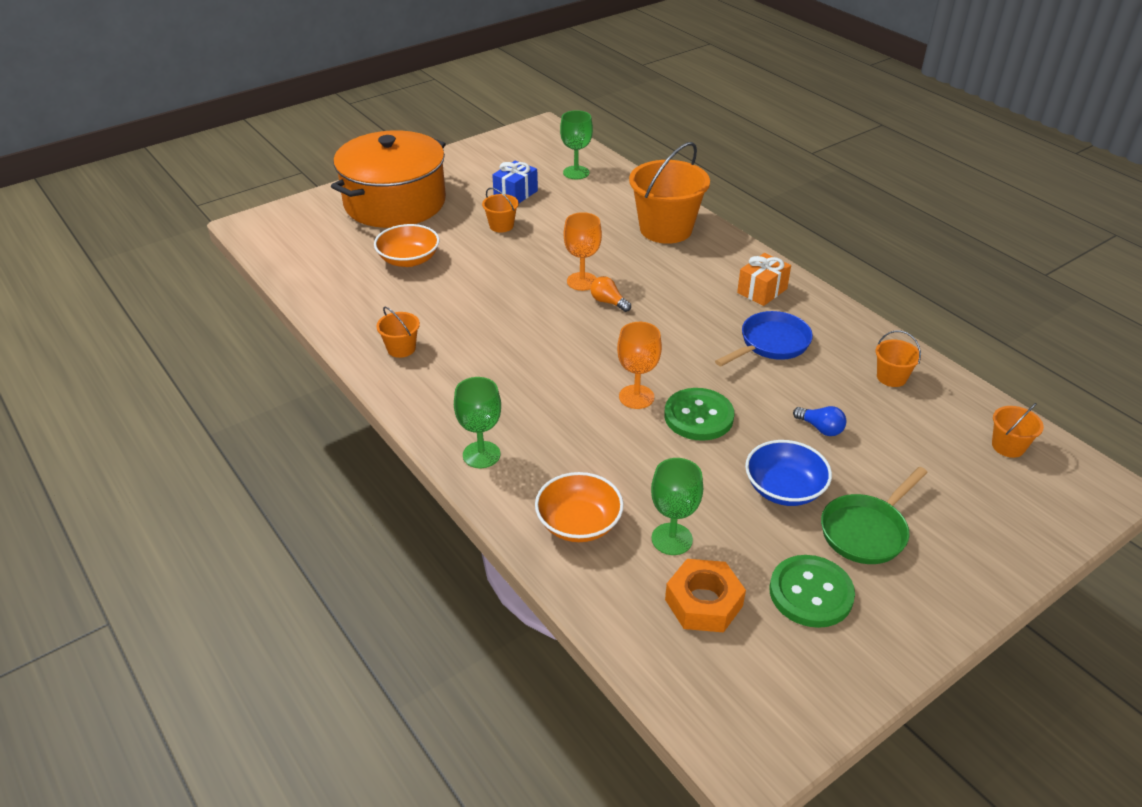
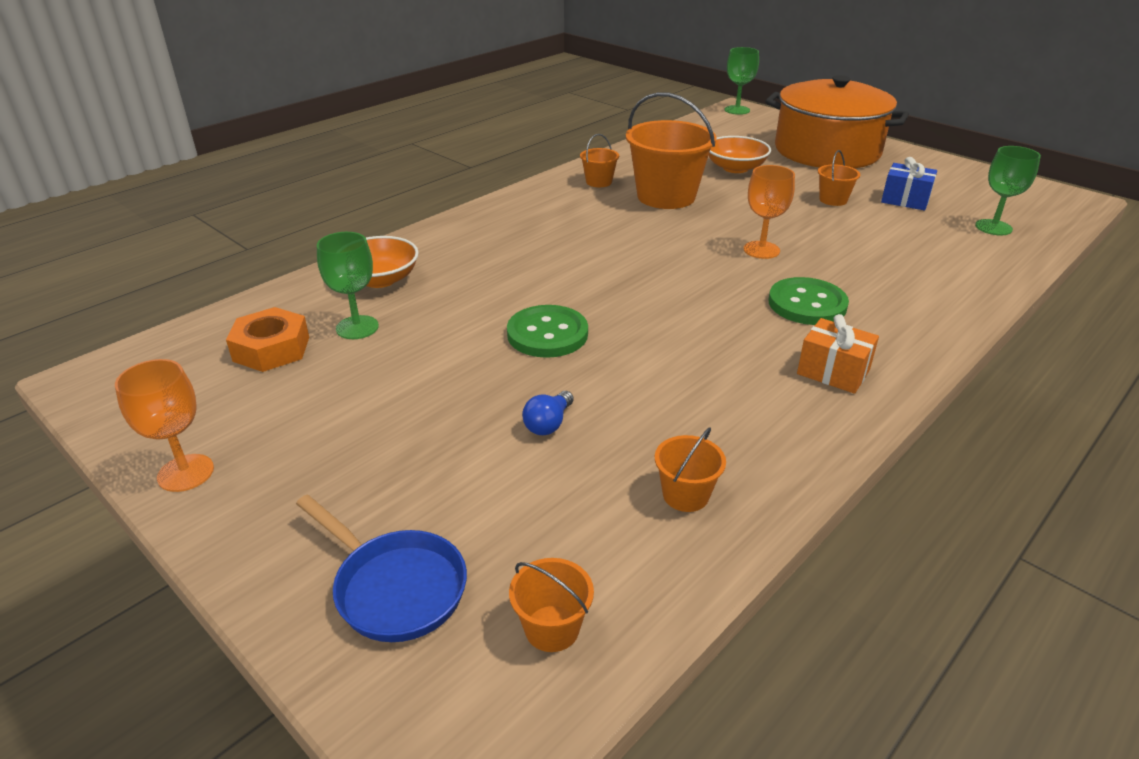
camera: 80 degrees right, 5 degrees down
(481, 455) = (465, 229): green goblet -> green goblet (737, 110)
(608, 302) = (732, 267): orange light bulb -> none
(636, 397) = (569, 295): orange goblet -> orange goblet (185, 473)
(665, 229) = (922, 293): orange bucket -> orange bucket (666, 196)
(771, 344) = (711, 381): blue pan -> blue pan (394, 587)
(784, 489) = (433, 396): blue bowl -> none
(811, 593) = (271, 415): green button -> green button (807, 304)
(866, 531) = (362, 460): green pan -> none

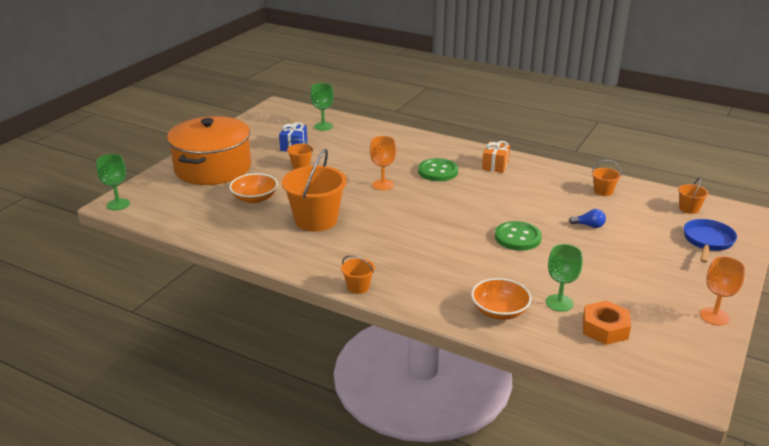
camera: 105 degrees left, 5 degrees down
(599, 182) = (298, 249): orange bucket -> orange bucket (358, 287)

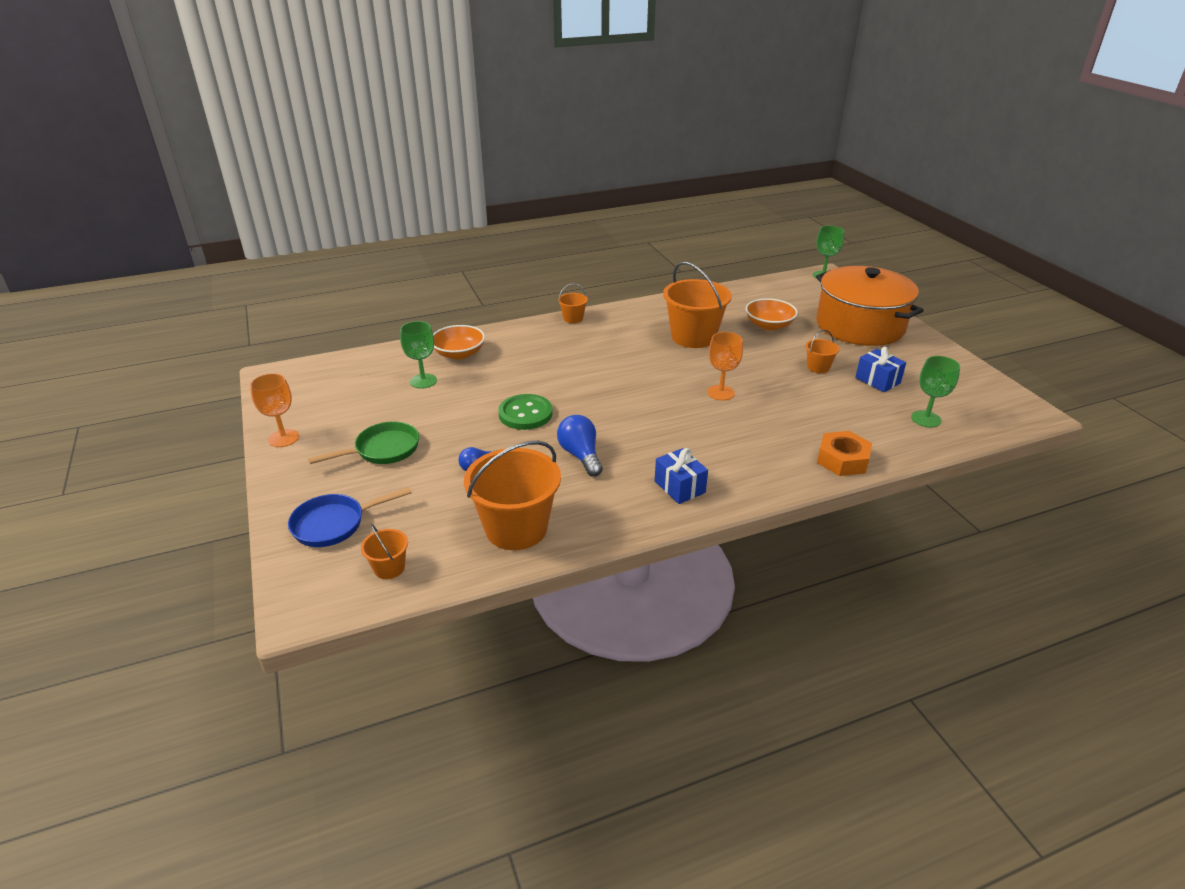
camera: 130 degrees right, 5 degrees up
(438, 171) = (711, 438): green button -> none
(495, 165) = (679, 487): orange gift -> blue gift
(521, 200) = (580, 455): none -> blue light bulb
(603, 191) = (516, 528): orange bucket -> orange bucket, size x2.16
(605, 328) = (370, 382): orange nut -> orange nut (842, 460)
(642, 267) = (382, 450): none -> green pan
(707, 242) = (334, 524): blue pan -> blue pan turned 90 degrees clockwise

